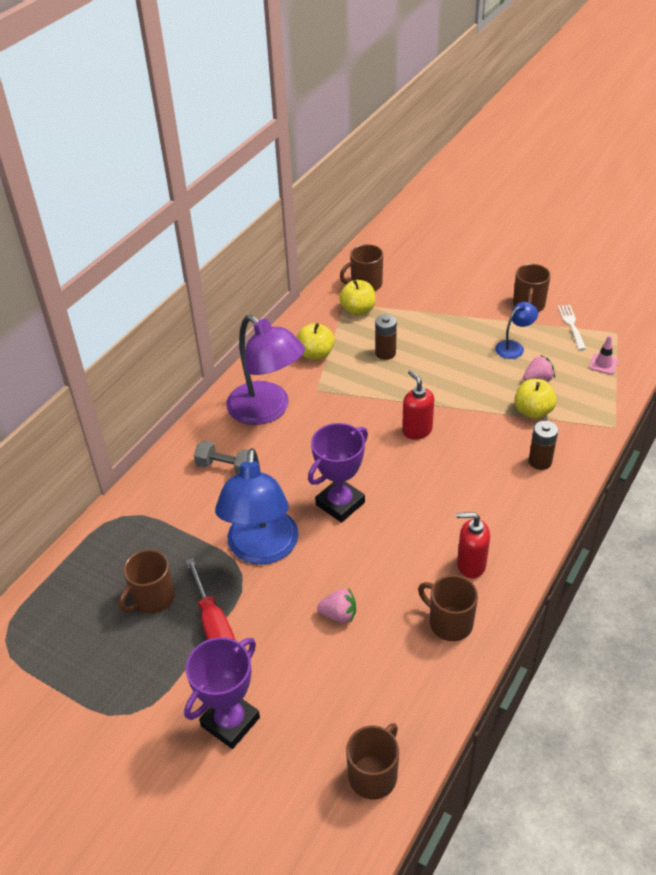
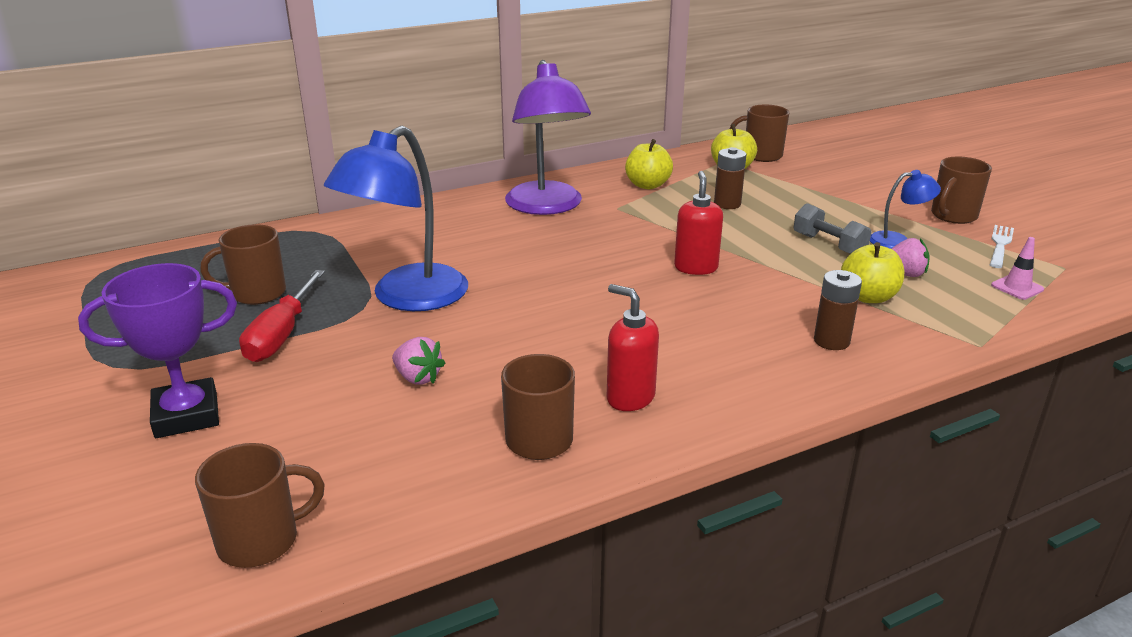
camera: 30 degrees right, 15 degrees down
(226, 467) = (453, 231): grey dumbbell -> grey dumbbell (828, 245)
(340, 503) = (536, 293): purple trophy -> none

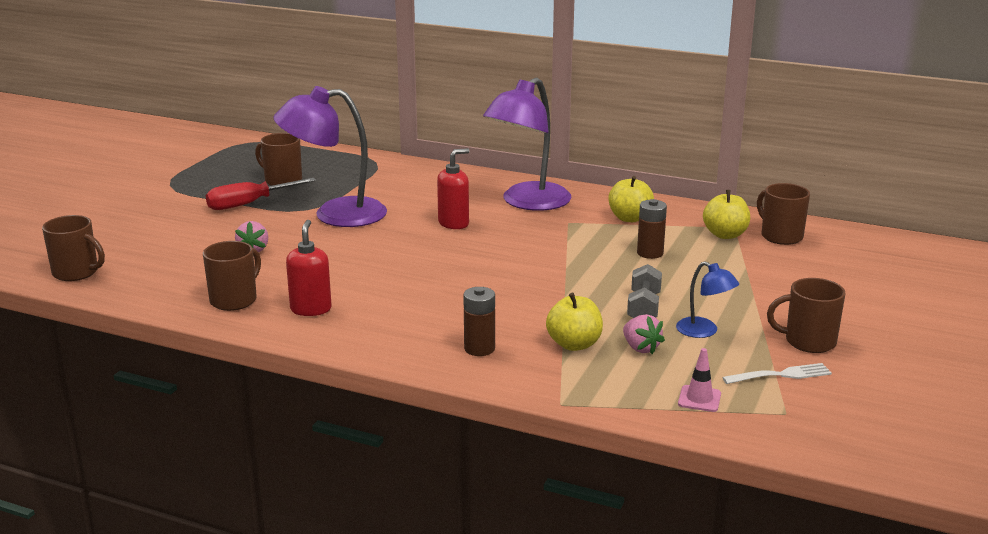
camera: 50 degrees right, 5 degrees down
(186, 415) = (150, 217): purple trophy -> none
(407, 298) = (335, 214): blue lamp -> purple lamp
(696, 267) = (517, 275): red soap dispenser -> red soap dispenser (454, 223)

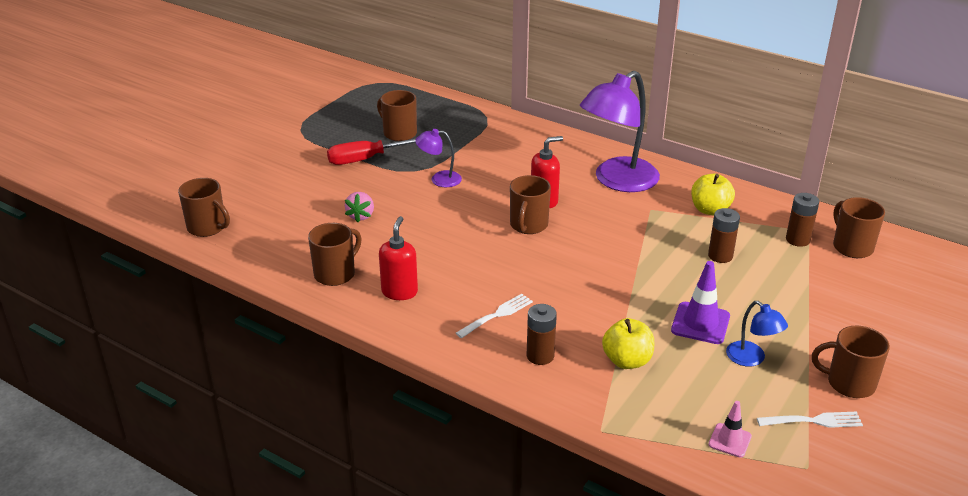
camera: 10 degrees right, 10 degrees up
(335, 214) = (439, 179): purple lamp -> purple lamp, size x0.47
(423, 320) = (496, 315): none -> white fork
(441, 244) = (528, 225): none -> brown mug
(640, 348) = (687, 372): pink strawberry -> none
(643, 308) = (700, 323): grey dumbbell -> purple traffic cone
(725, 235) = (797, 240): yellow apple -> brown battery

